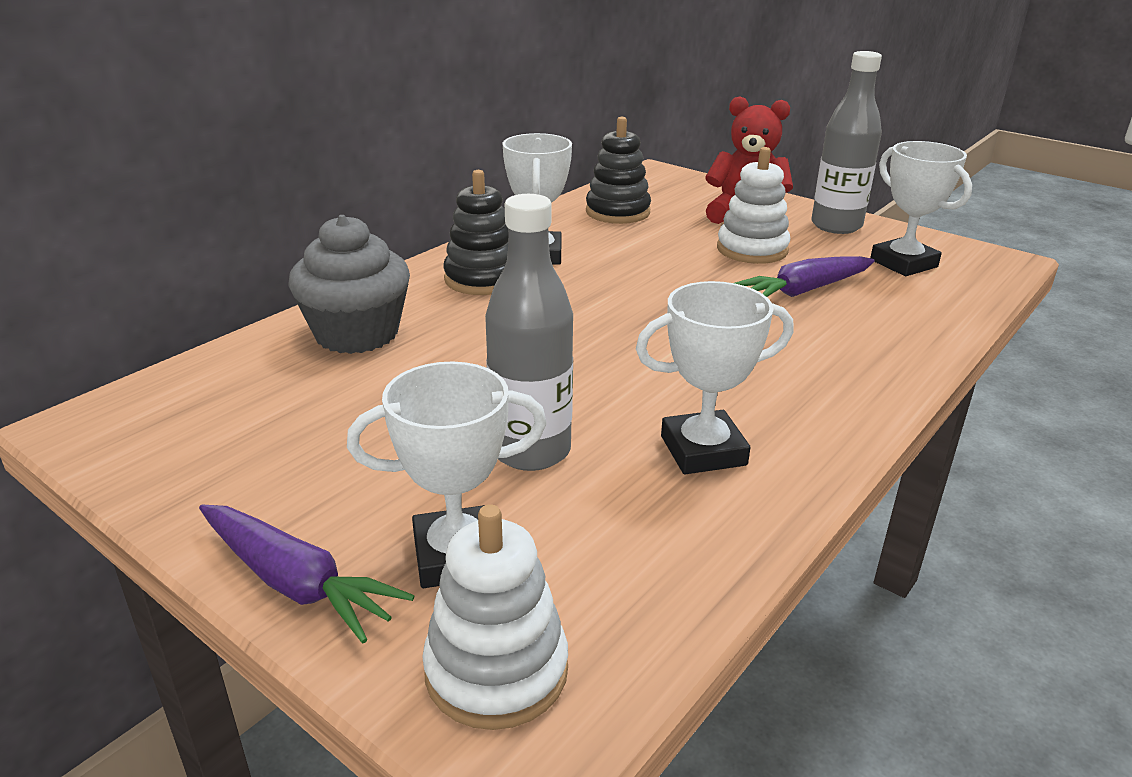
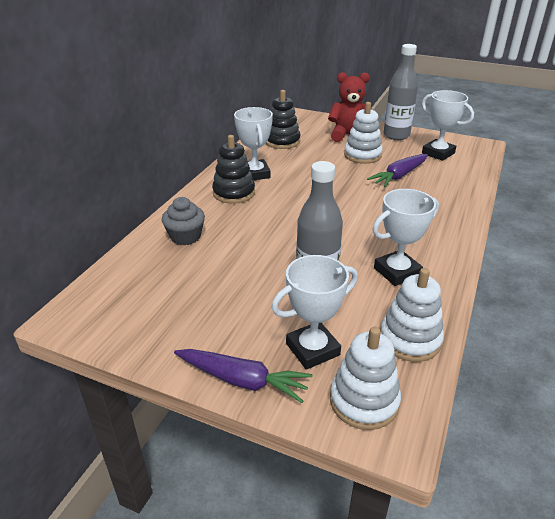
camera: 15 degrees left, 5 degrees up
(357, 333) = (185, 237): grey cupcake -> grey cupcake, size x0.66
(657, 576) = (410, 339): none -> white stacking toy

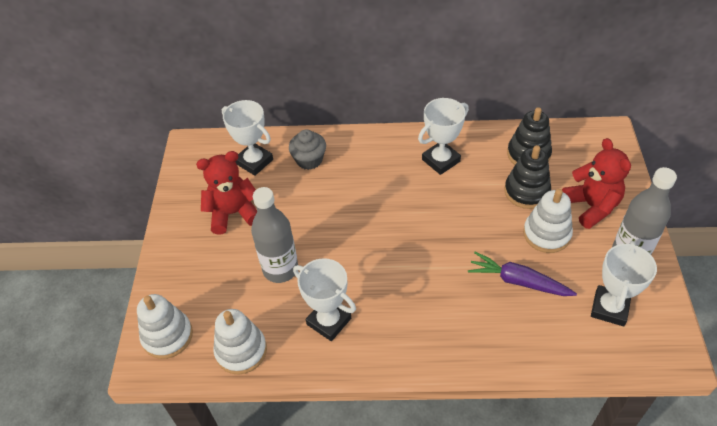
camera: 70 degrees right, 15 degrees up
(212, 304) = (233, 213): none -> red teddy bear
(234, 193) = (395, 160): black stacking toy -> black stacking toy (526, 191)
(242, 380) = (165, 261): purple carrot -> none
(312, 349) = (208, 290): white trophy -> white trophy (254, 162)

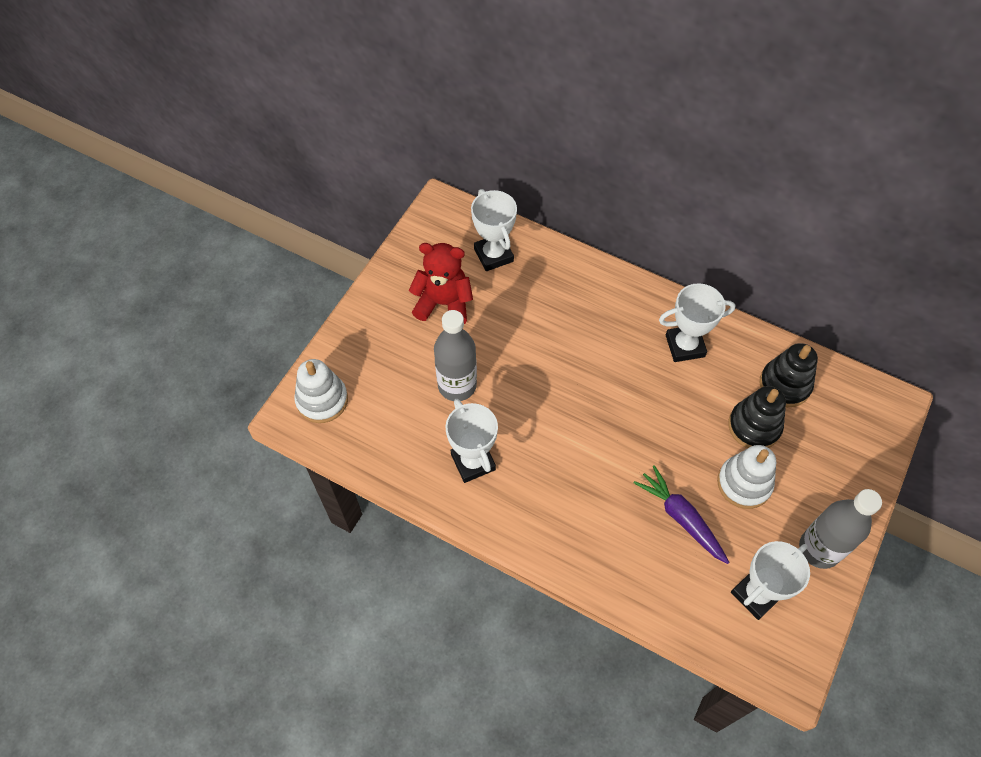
camera: 25 degrees right, 10 degrees up
(241, 351) = (379, 449): white stacking toy -> none
(309, 160) = (549, 279): grey cupcake -> none
(591, 206) = (813, 478): red teddy bear -> none

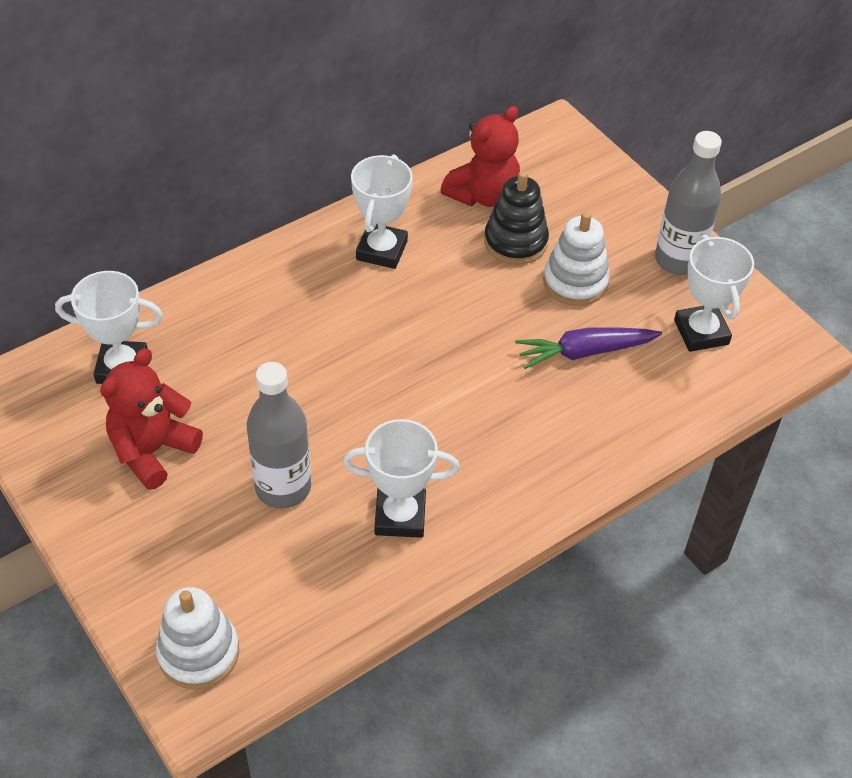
camera: 65 degrees left, 10 degrees down
(784, 385) = (483, 195): black stacking toy -> red teddy bear

